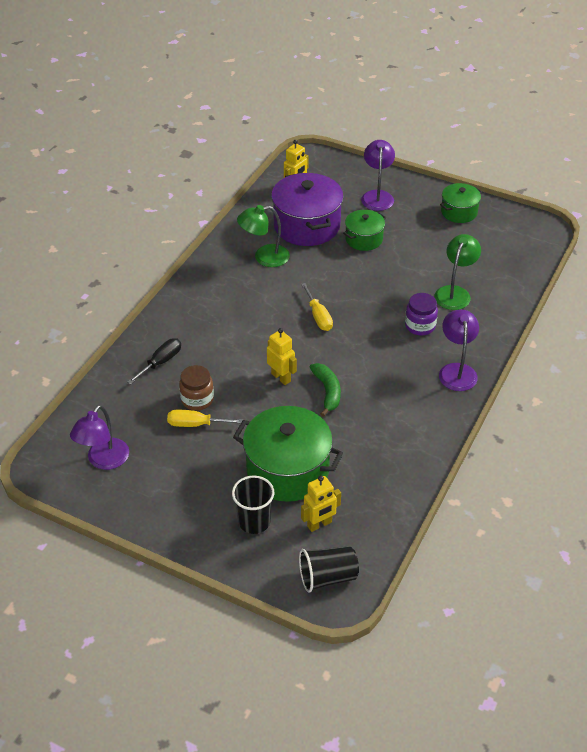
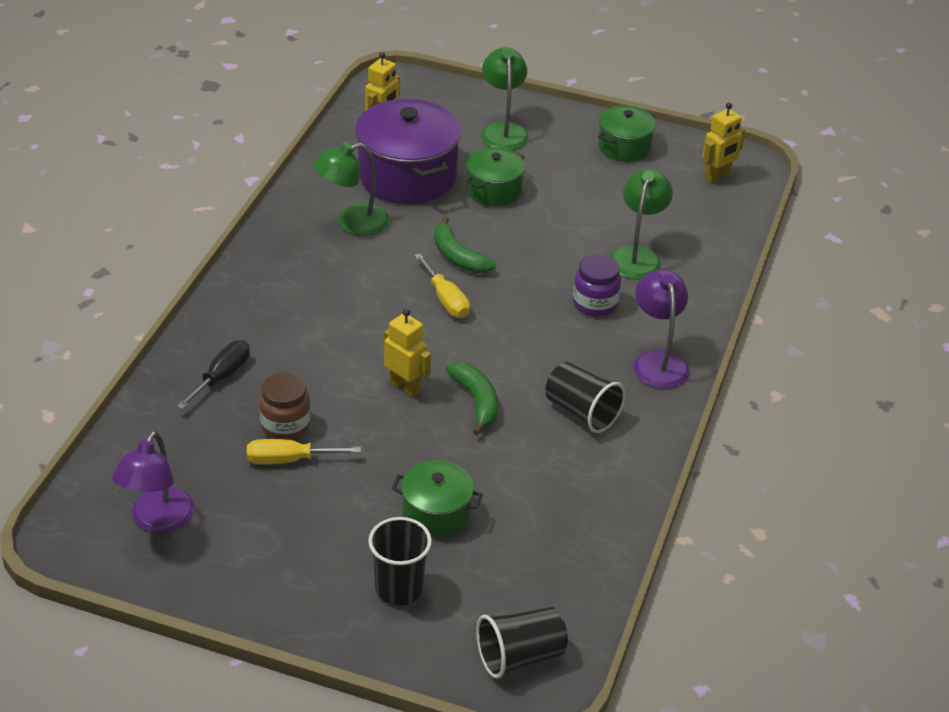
camera: 10 degrees left, 5 degrees down
(287, 470) = (436, 513): green pot -> green pot, size x0.56
(319, 524) = (496, 585): yellow robot -> yellow robot (717, 176)
(331, 286) = (458, 256): none -> green banana
(377, 196) = (503, 131): purple lamp -> green lamp
(398, 404) = (581, 412): none -> black cup

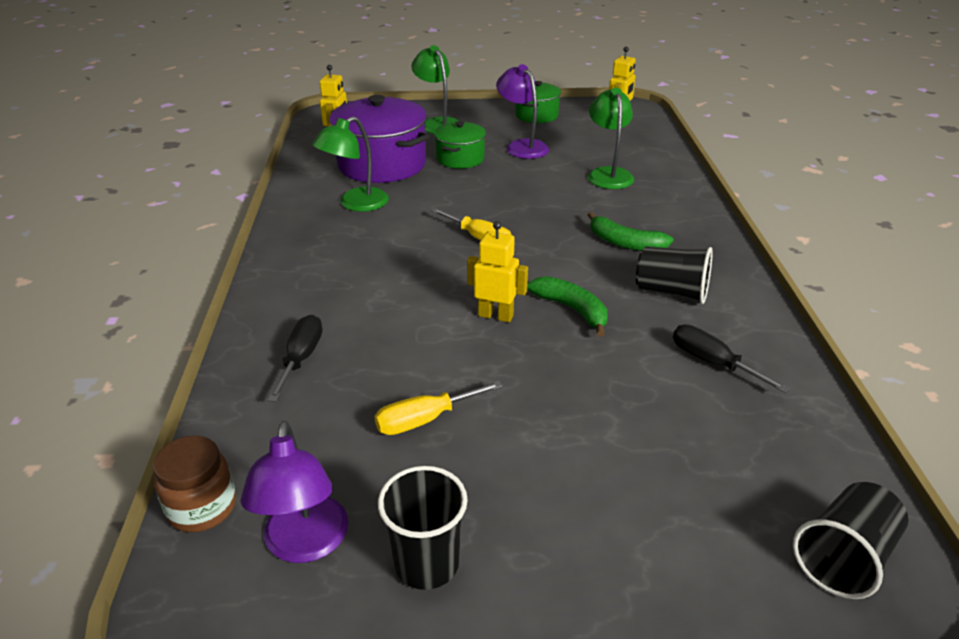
camera: 20 degrees left, 5 degrees down
(285, 425) = (398, 386): brown jar -> brown jar (202, 507)
(399, 589) = (648, 525): black cup -> black cup (427, 563)
(436, 513) = (619, 425): green pot -> none
(458, 256) = (466, 206): green banana -> green banana (625, 243)
(558, 488) = (712, 362): none -> black screwdriver
(595, 304) = (606, 211): purple jar -> none
(658, 361) = (694, 238): purple lamp -> purple lamp (522, 146)

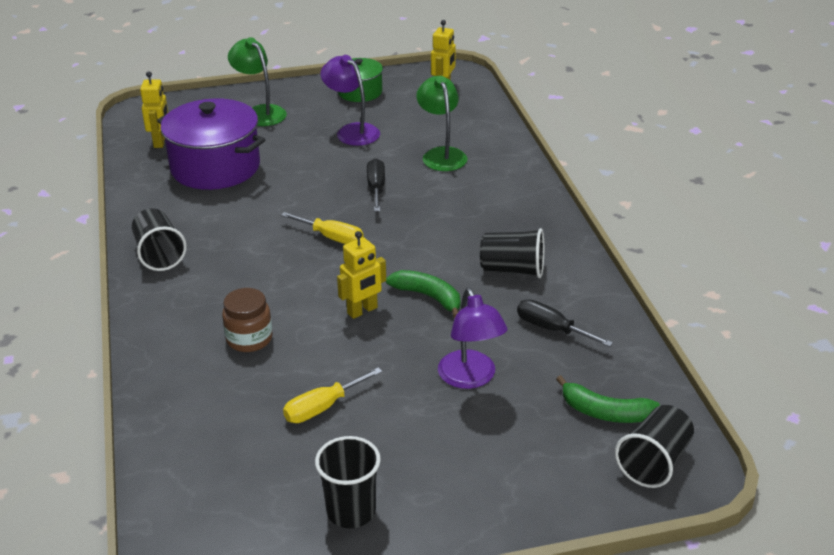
camera: 10 degrees left, 0 degrees up
(202, 507) = (162, 499): brown jar -> brown jar (249, 339)
(300, 236) = (159, 254): none -> black cup
(301, 358) = (201, 371): black screwdriver -> black screwdriver (376, 188)
(305, 544) = (254, 512): purple lamp -> purple lamp (470, 378)
(355, 204) = (202, 215): green lamp -> none
(460, 158) = (293, 152): green pot -> none
(495, 315) = (362, 311): yellow robot -> yellow robot turned 135 degrees clockwise
(625, 243) = (466, 227): green banana -> green banana (605, 412)

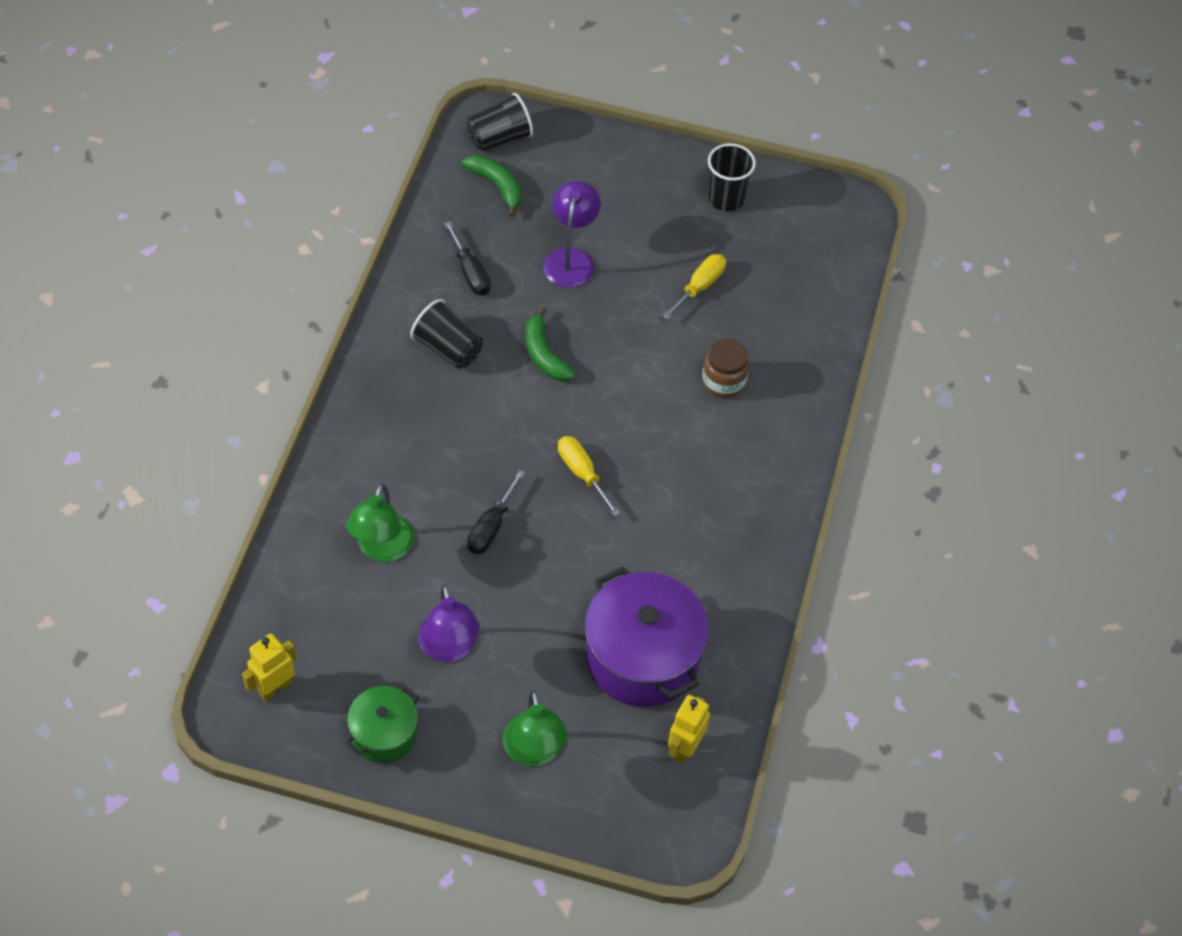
camera: 155 degrees left, 20 degrees up
(159, 254) = (761, 533): black cup -> none
(322, 407) = (700, 286): yellow screwdriver -> yellow screwdriver turned 45 degrees counterclockwise
(362, 311) = (610, 366): yellow robot -> none

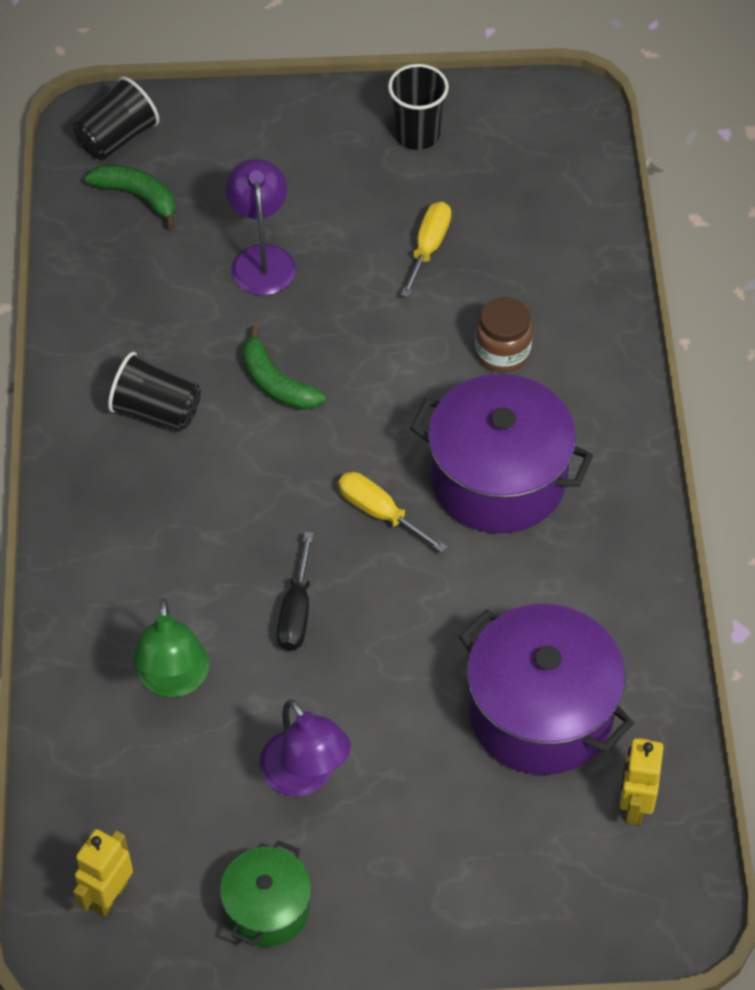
camera: 15 degrees left, 0 degrees up
(470, 272) = (147, 310): black screwdriver -> none
(534, 752) = (458, 870): green lamp -> none
(681, 475) = (498, 478): none -> purple pot

